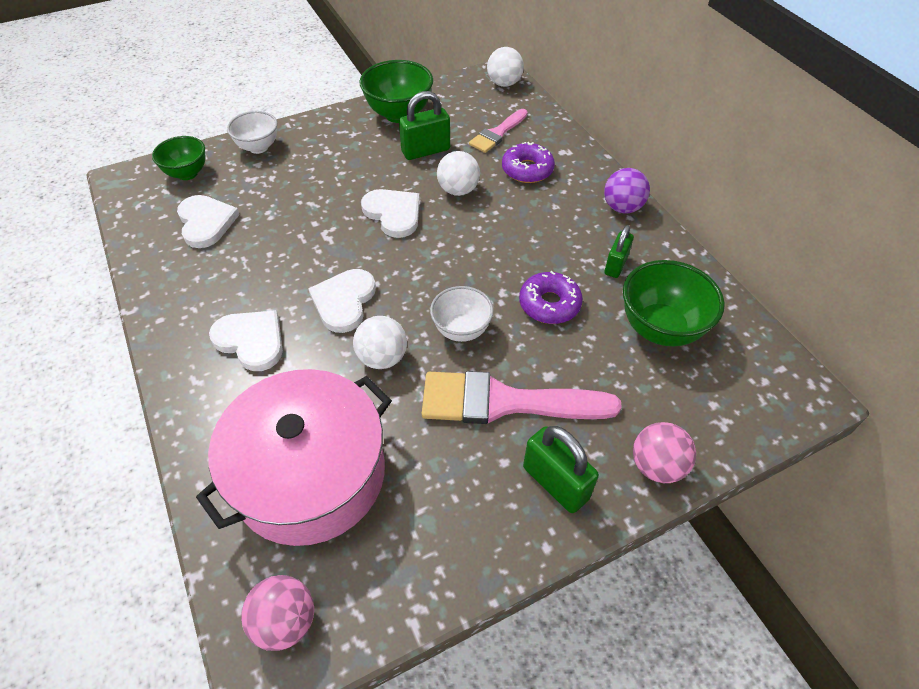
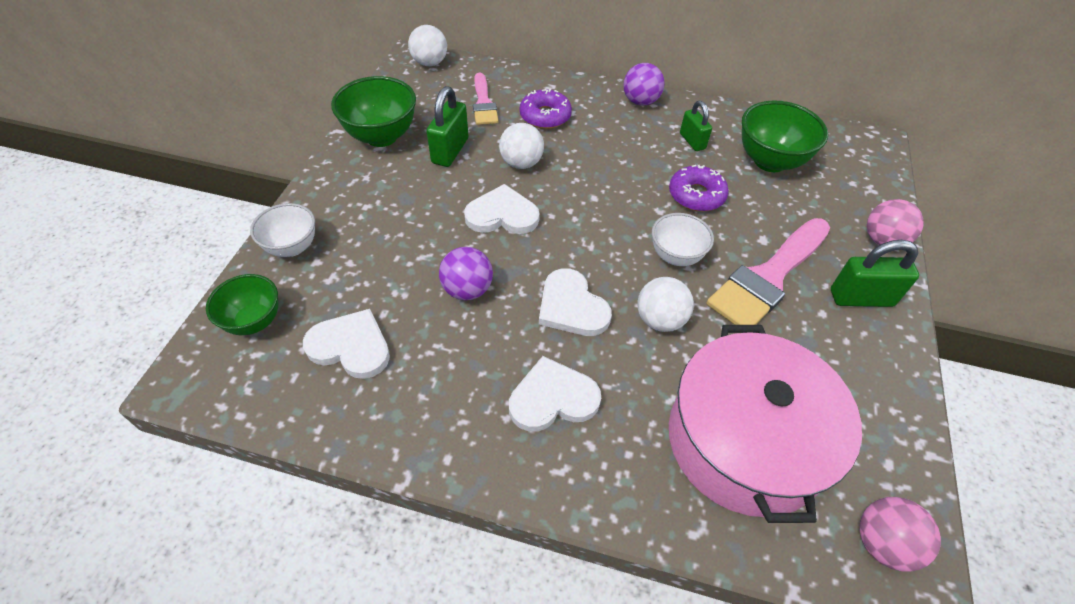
camera: 50 degrees left, 0 degrees up
(304, 242) = (467, 290): none -> purple ball

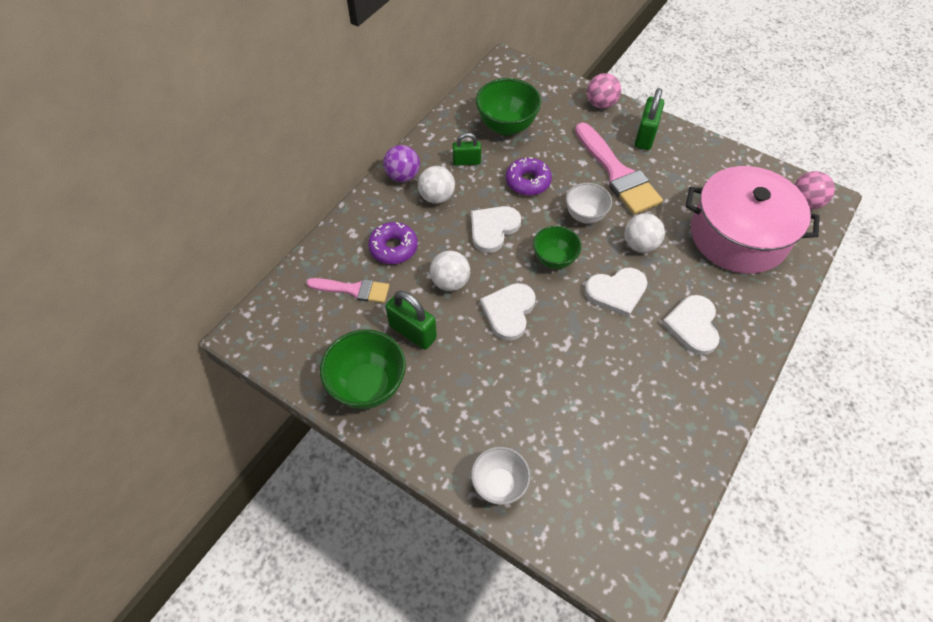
camera: 70 degrees left, 5 degrees up
(254, 321) = (580, 523): green bowl -> green bowl (554, 259)
(351, 346) = (623, 449): white heart -> white heart (493, 229)
(430, 63) = (264, 321): white ball -> white ball (437, 197)
(467, 290) = (584, 355): purple ball -> none

